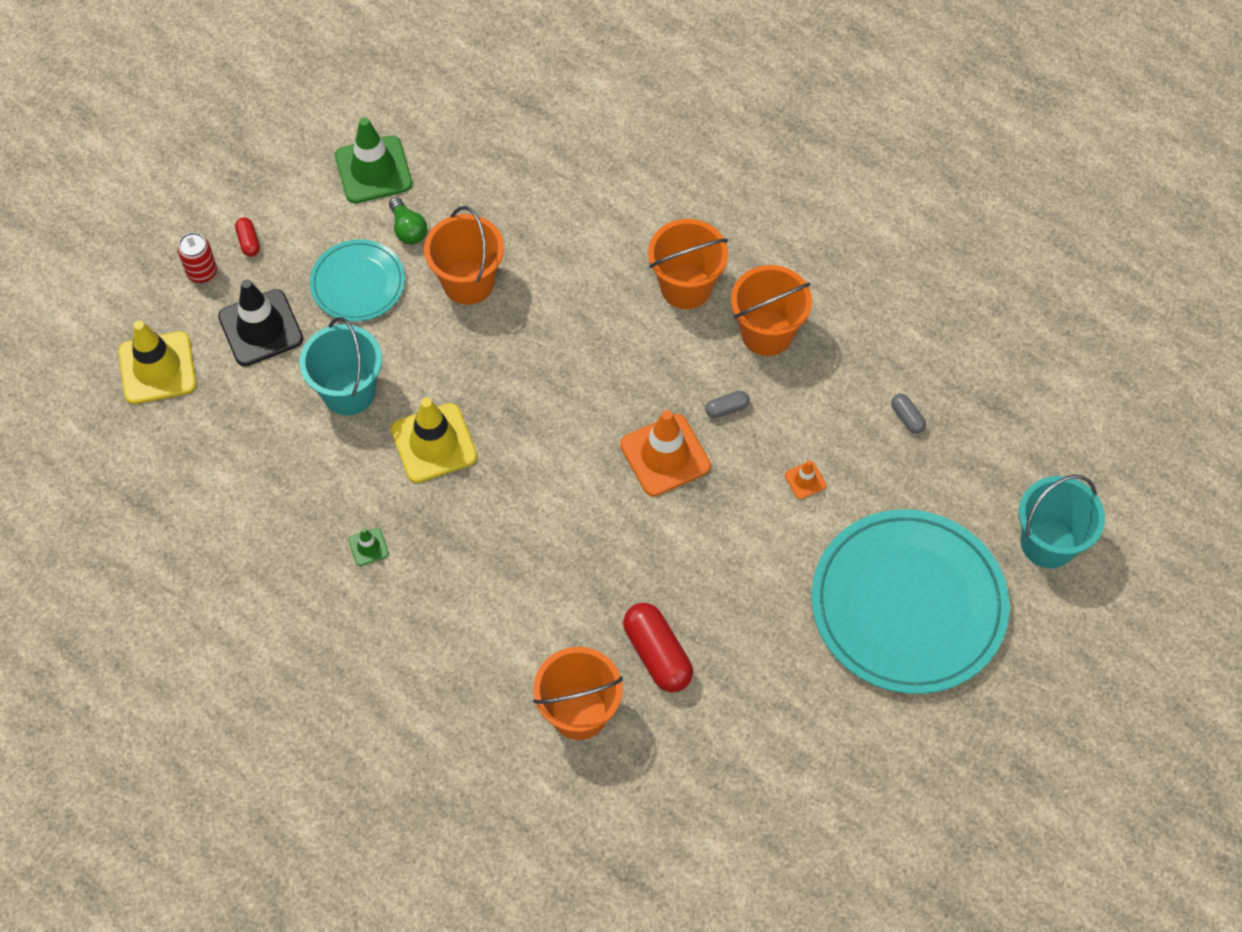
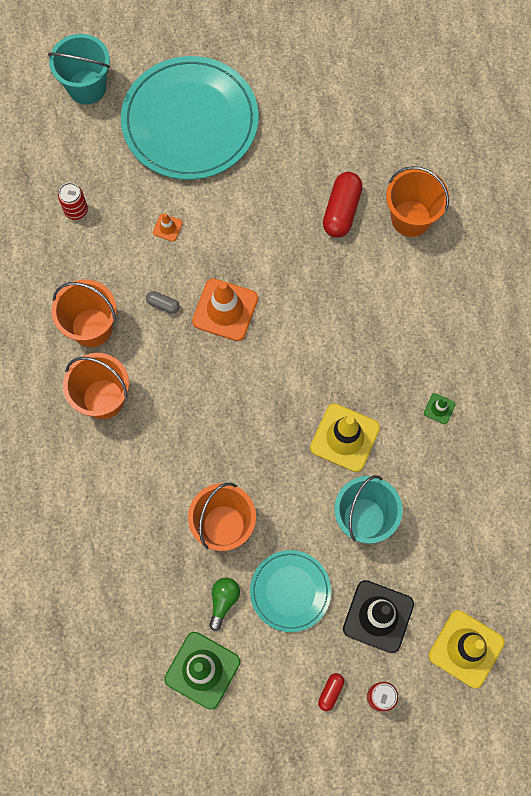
camera: 135 degrees left, 10 degrees up
(907, 417) = (76, 210): grey capsule -> red can

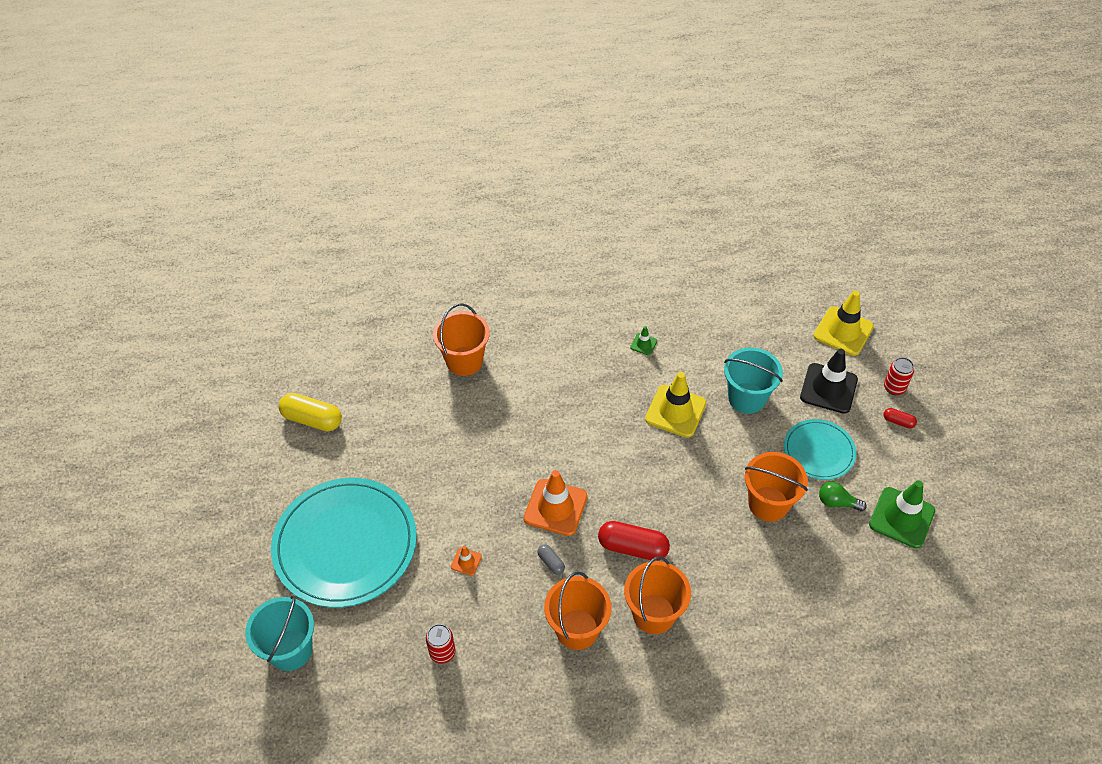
camera: 90 degrees left, 20 degrees down
(163, 304) = (551, 562): grey capsule -> grey capsule turned 60 degrees counterclockwise
(333, 79) = (312, 419): none -> yellow capsule
(341, 210) = (454, 413): red capsule -> red capsule (632, 547)

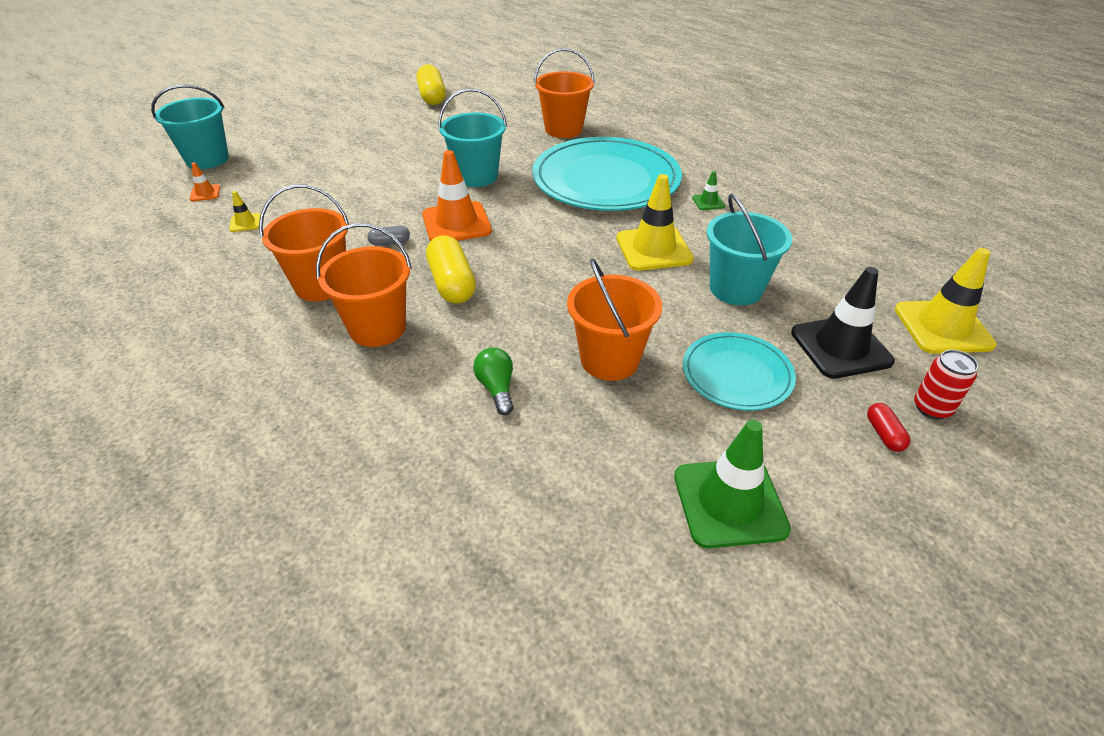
camera: 55 degrees right, 10 degrees down
(345, 544) = (326, 146): turquoise plate -> turquoise plate (606, 180)
(442, 652) = (245, 223): red can -> yellow traffic cone
(466, 561) = (353, 200): orange traffic cone -> orange traffic cone (205, 193)
(494, 460) = (476, 176): none -> turquoise bucket
(551, 562) = (390, 243): grey capsule -> grey capsule turned 60 degrees clockwise
(632, 547) = (452, 283): red capsule -> yellow capsule
(837, 502) = (679, 421): green light bulb -> green light bulb (496, 388)

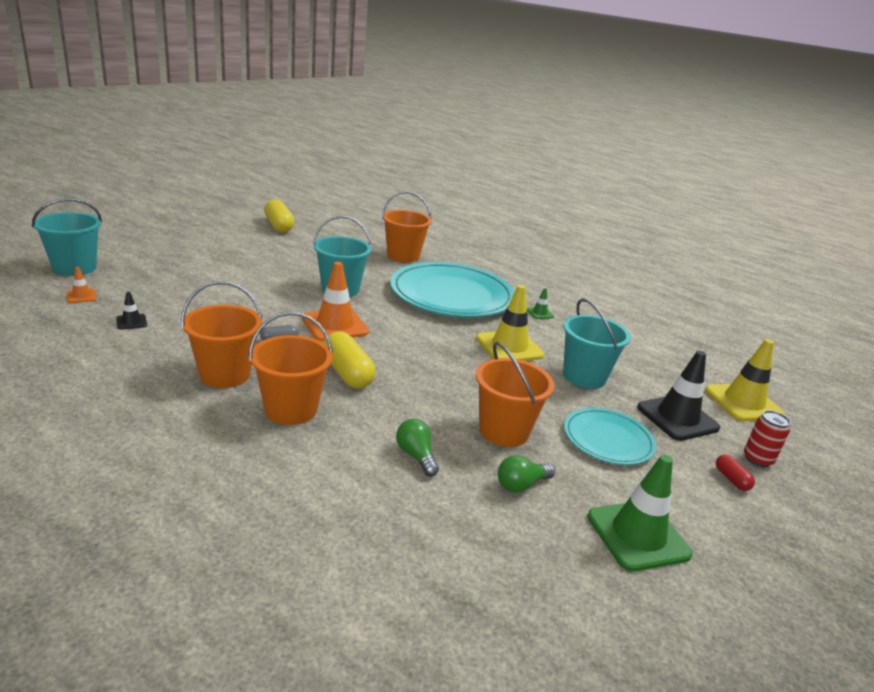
camera: 15 degrees left, 15 degrees down
(245, 223) = (131, 322): yellow traffic cone -> black traffic cone
(607, 430) = (521, 485): none -> green light bulb

